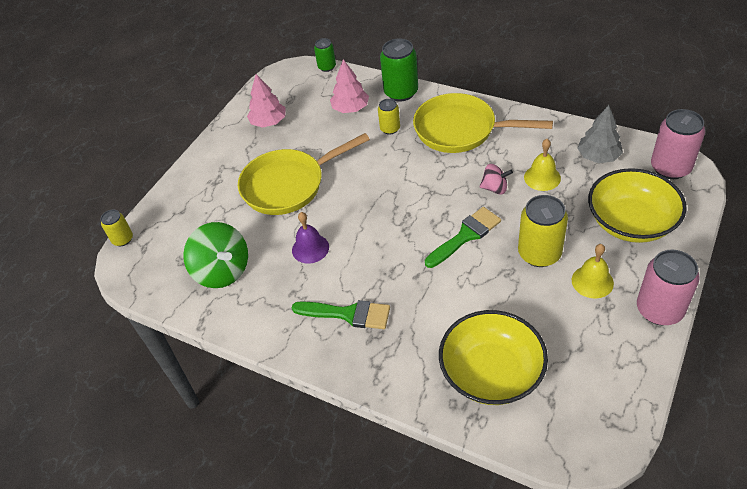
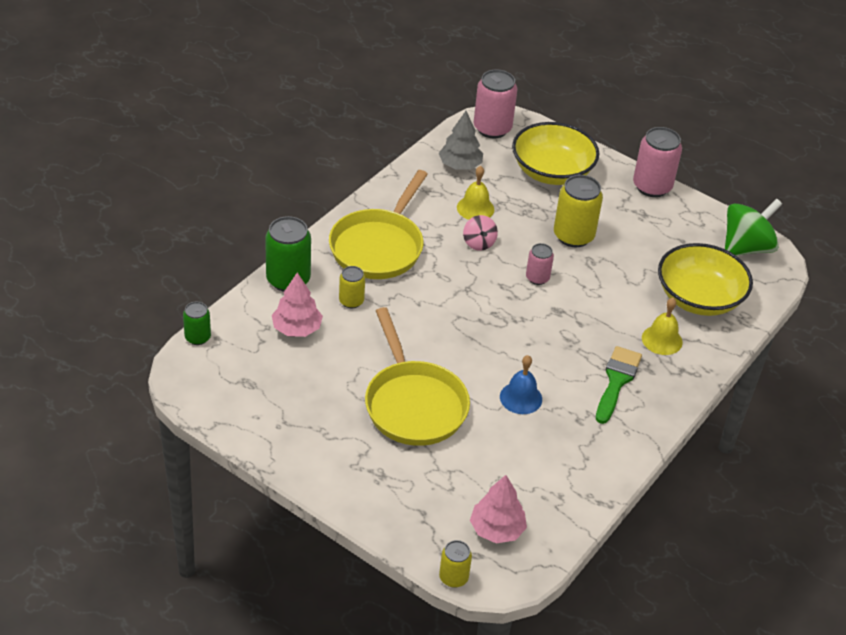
camera: 90 degrees left, 5 degrees down
(222, 271) = (533, 478): green spinning top -> green spinning top (746, 248)
(268, 122) = (286, 410): pink tree -> pink tree (497, 529)
(310, 248) = (521, 398): purple bell -> blue bell
(465, 236) = (537, 278): green brush -> pink can
(495, 188) = (479, 243): pink spinning top -> pink spinning top turned 150 degrees clockwise
(592, 281) = (614, 214): yellow bell -> yellow bell (662, 340)

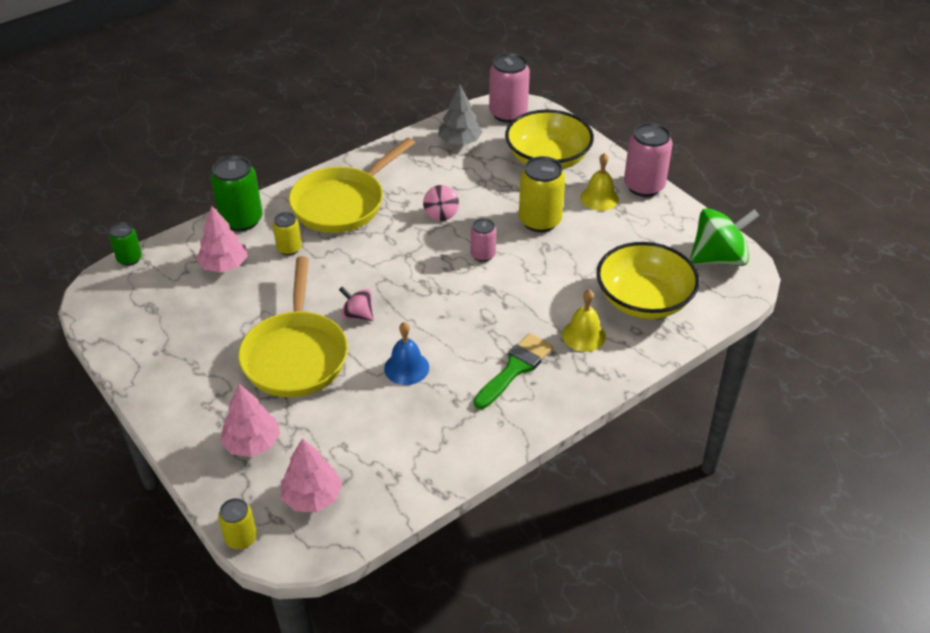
camera: 20 degrees right, 0 degrees up
(418, 493) = (252, 443): none -> pink tree
(451, 356) = (358, 315): none -> pink spinning top
(475, 208) = (454, 182): yellow bell -> yellow bell (599, 198)

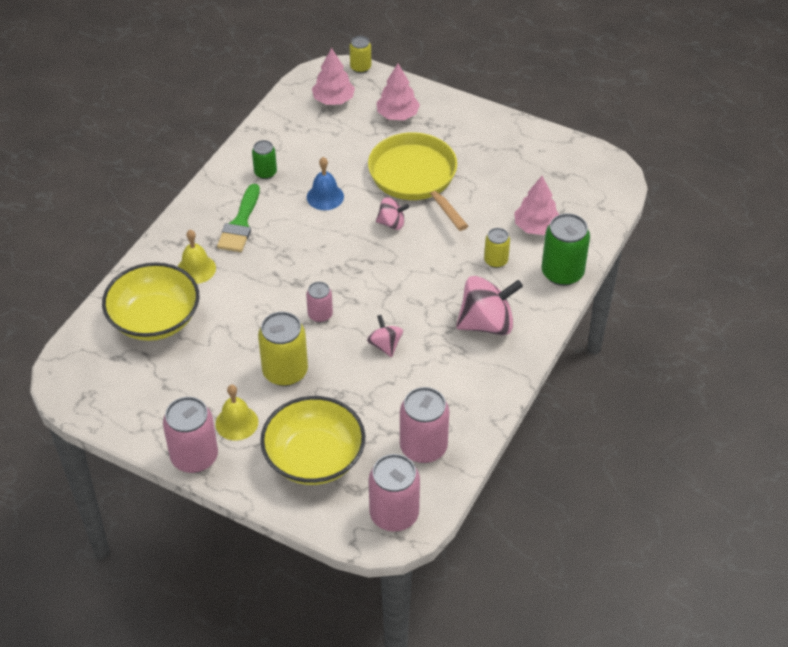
camera: 155 degrees right, 5 degrees up
(129, 259) = (618, 205): green can -> green can (265, 172)
(342, 203) = (486, 323): yellow pan -> pink spinning top
(459, 142) = (423, 447): grey tree -> pink can
(718, 258) = (94, 389): green spinning top -> none

